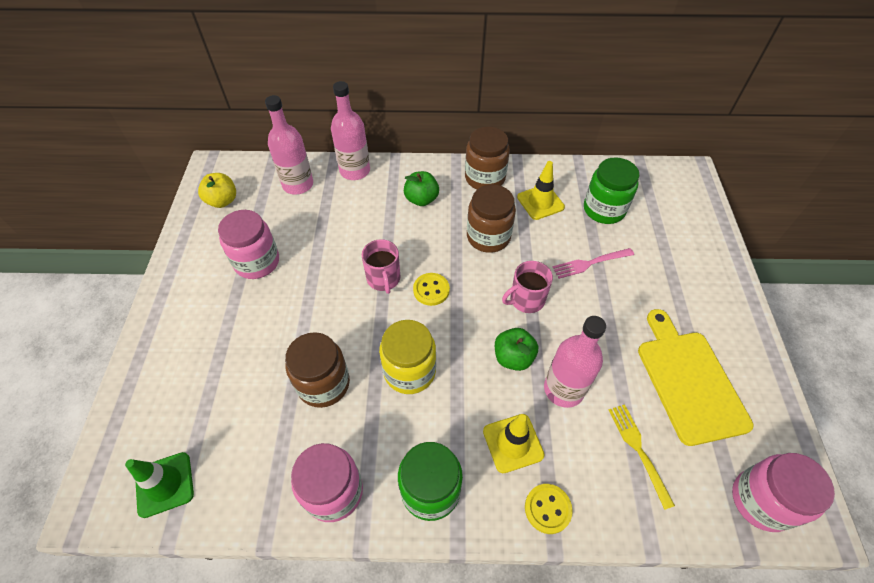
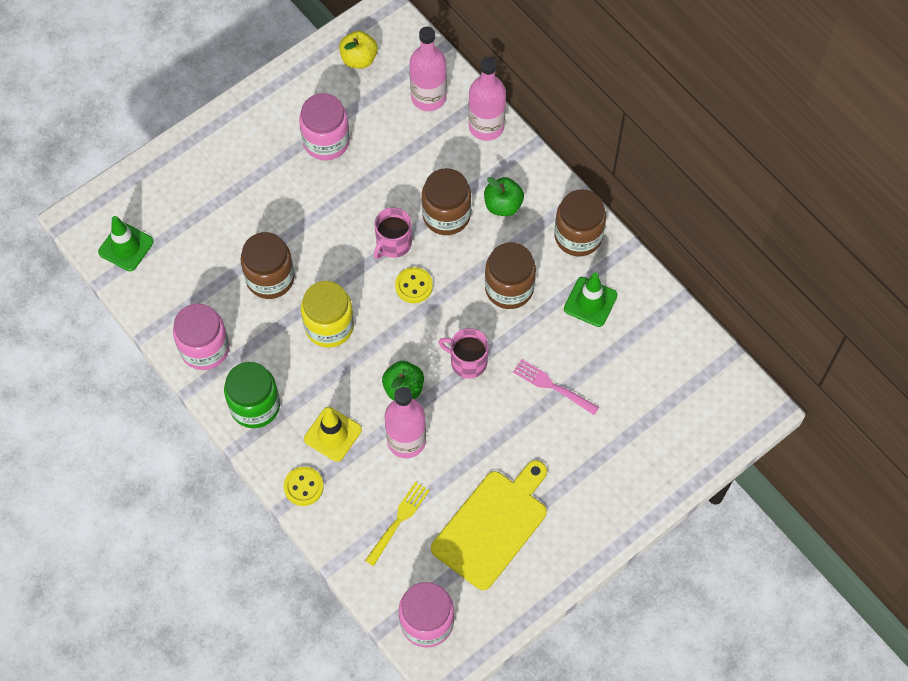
camera: 50 degrees right, 10 degrees up
(395, 233) = (446, 215): none -> brown jar
(540, 202) = (590, 302): yellow traffic cone -> green traffic cone
(604, 209) = (631, 360): green jar -> none

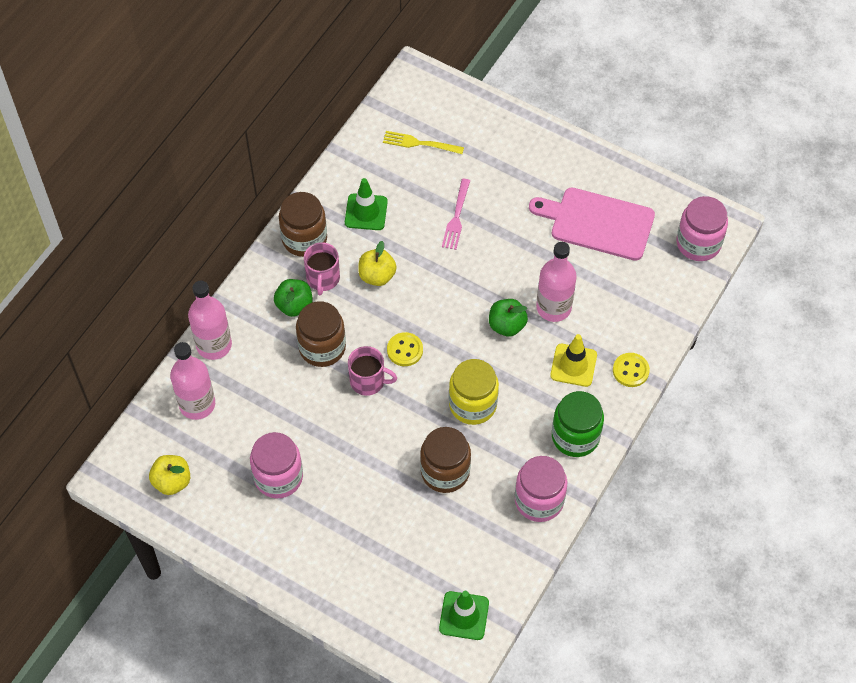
camera: 110 degrees left, 5 degrees down
(398, 521) = (626, 290): yellow fork -> yellow fork (420, 143)
(467, 361) = (460, 285): pink mug -> pink mug (323, 278)
(492, 526) = (598, 223): yellow cutting board -> pink cutting board
(509, 288) = (377, 276): brown jar -> yellow apple

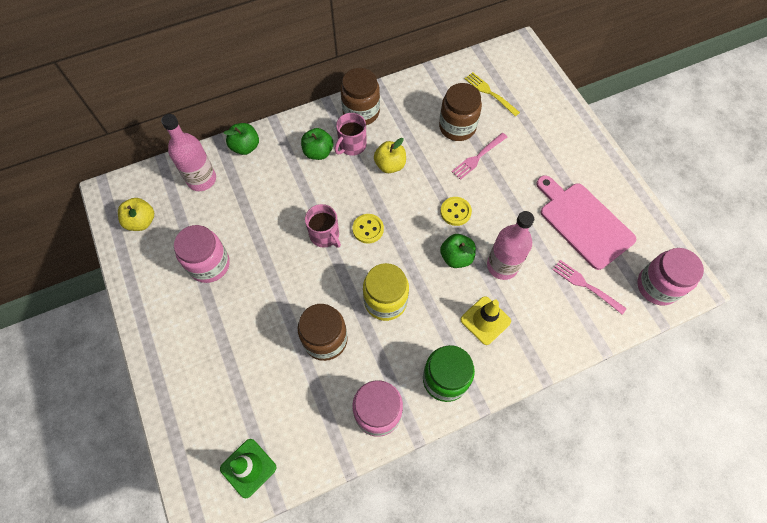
camera: 35 degrees right, 5 degrees up
(214, 345) = (245, 147): pink bottle -> green apple
(322, 347) = (313, 192): brown jar -> brown jar (457, 127)
(366, 212) = (416, 118): green traffic cone -> none
(630, 370) = (529, 354): yellow button -> yellow button (455, 212)
(638, 280) = (586, 285): none -> pink fork

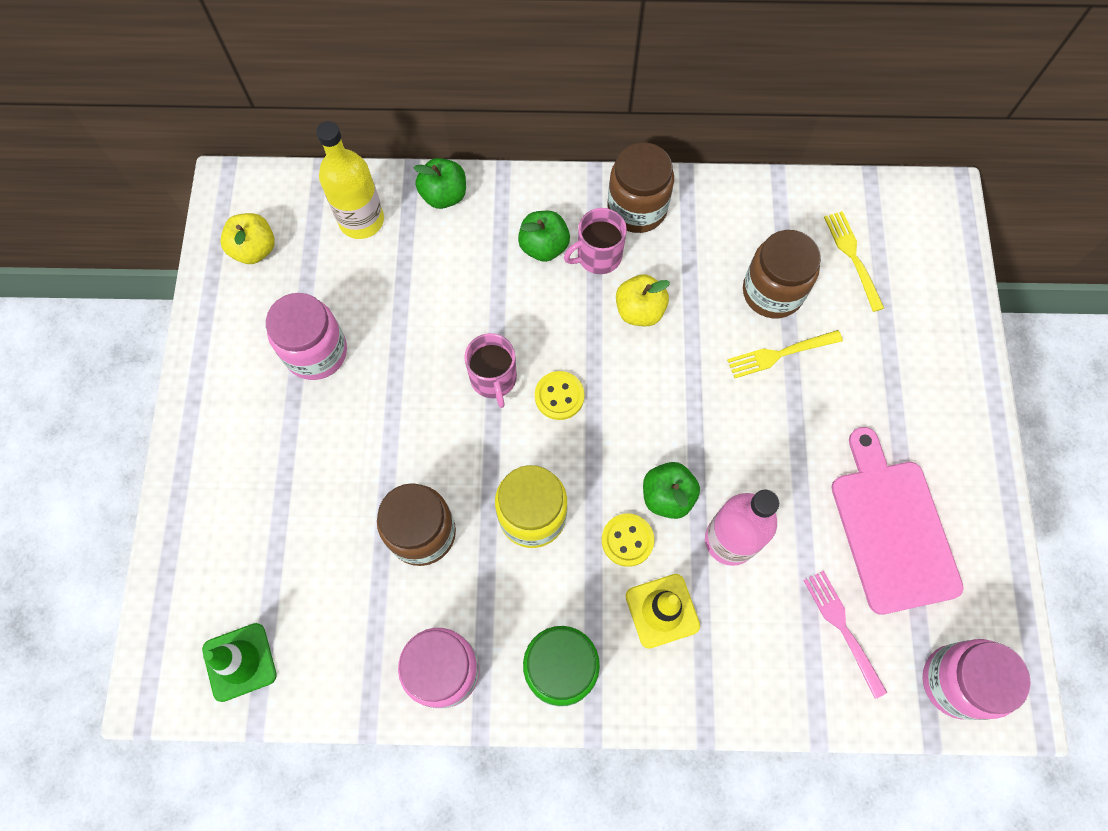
camera: 25 degrees right, 5 degrees up
(201, 179) = (361, 220): pink bottle -> yellow bottle
(455, 212) = (701, 426): yellow button -> yellow button (627, 540)
(478, 157) = (780, 354): pink fork -> yellow fork

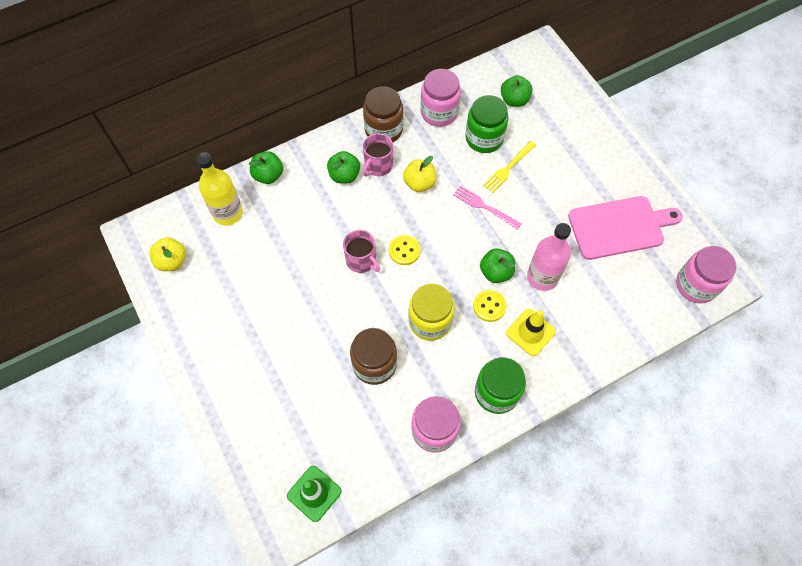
camera: 30 degrees left, 5 degrees down
(316, 352) = (248, 299): pink jar -> pink jar (439, 112)
(772, 292) = (484, 138): brown jar -> green jar
(842, 628) = (626, 290): pink fork -> pink fork (484, 207)
(853, 257) = (514, 100): yellow fork -> green apple
(892, 529) = (619, 227): pink cutting board -> pink cutting board turned 120 degrees clockwise

